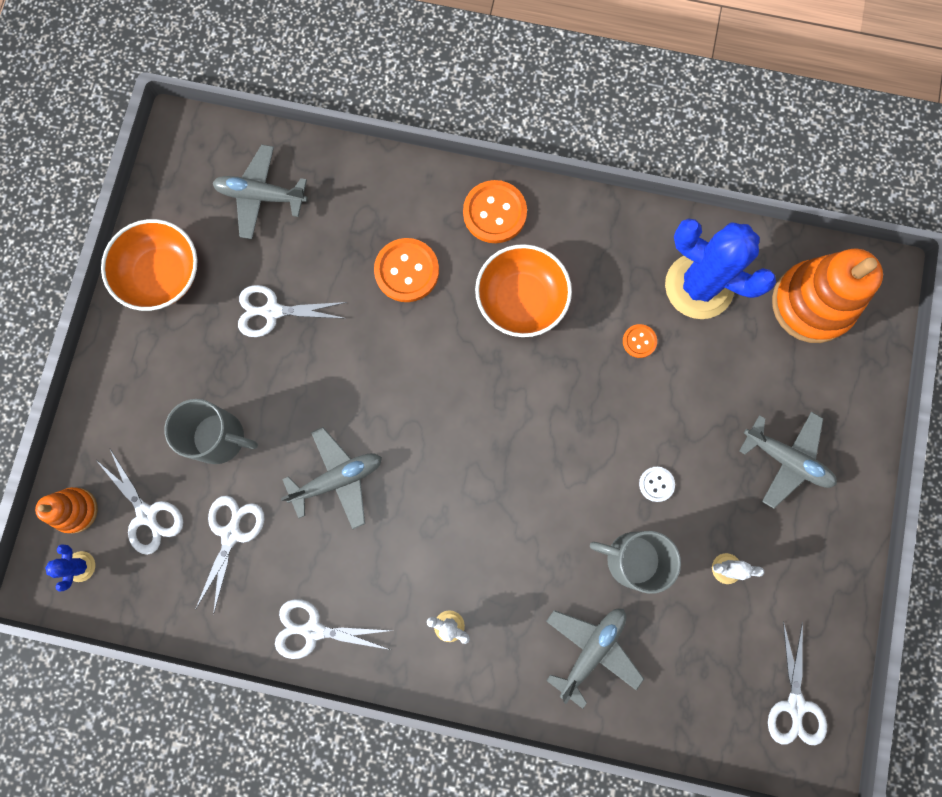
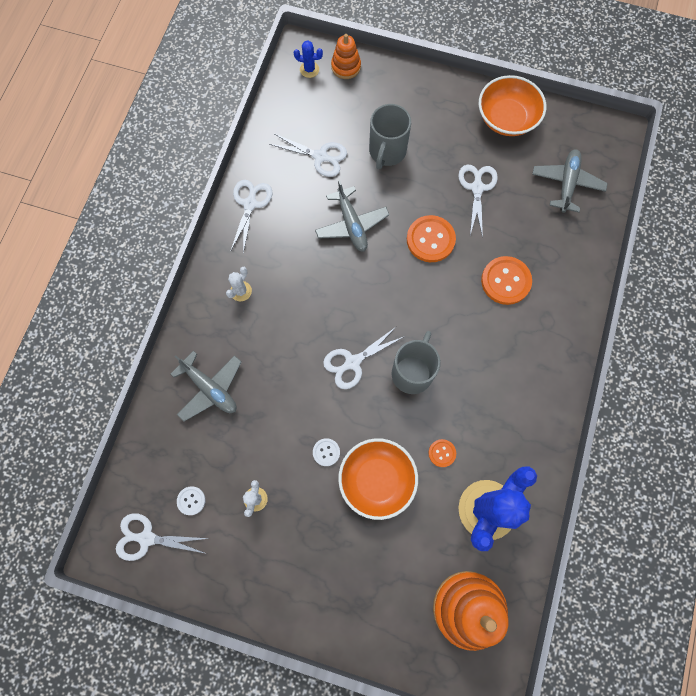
camera: 95 degrees right, 5 degrees down
(147, 514) = (339, 107): white scissors -> white scissors (352, 362)
(494, 213) = (553, 350): orange button -> orange button (430, 239)
(521, 300) = (480, 364): orange bowl -> orange bowl (377, 480)
(631, 559) = (271, 426): grey mug -> grey mug (412, 372)
(740, 653) = (191, 500): none -> white button
(786, 459) = (336, 562): grey plane -> none

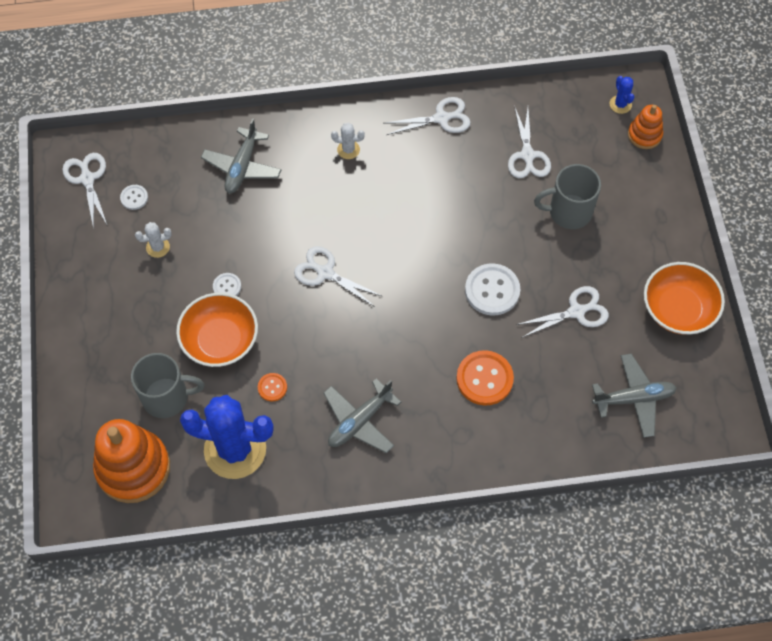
camera: 65 degrees right, 10 degrees down
(351, 224) = (469, 213): grey plane -> grey plane (359, 421)
(412, 372) = (341, 329): grey mug -> grey mug (167, 397)
(430, 239) = (492, 290): orange button -> white button

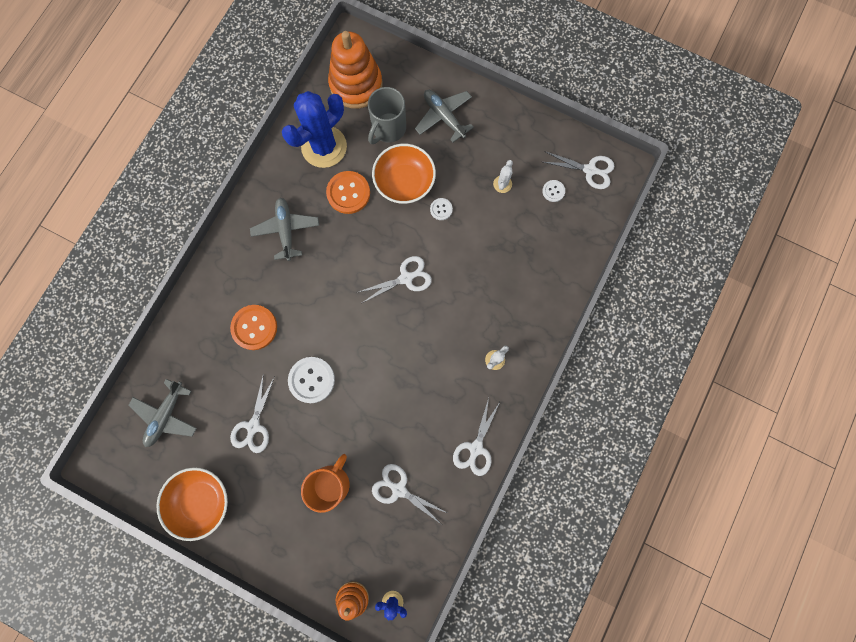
camera: 125 degrees right, 15 degrees up
(242, 167) = (530, 276): grey plane -> grey plane (444, 117)
(272, 387) = (348, 193): orange button -> orange button, size x1.93
(568, 212) = (331, 483): grey mug -> orange mug

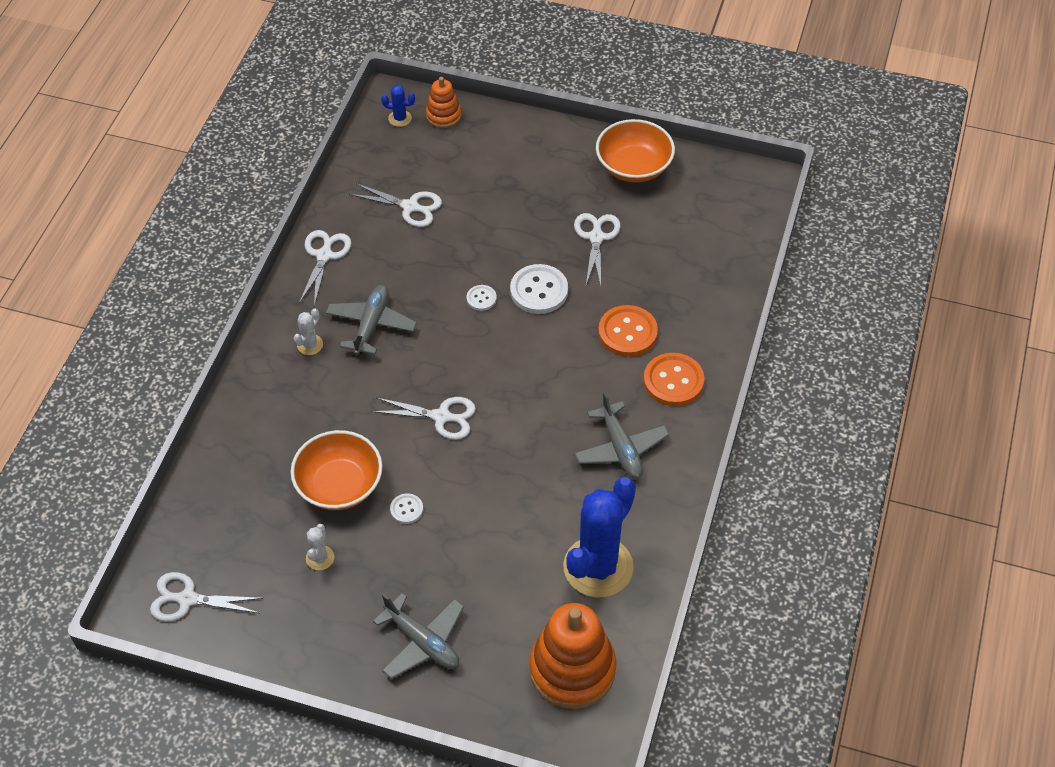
camera: 170 degrees right, 25 degrees down
(166, 415) = (703, 233): grey plane -> grey plane (371, 325)
(331, 483) = (489, 201): orange mug -> none
(348, 193) = (545, 509): orange button -> orange button (673, 381)
(388, 129) = (506, 609): grey mug -> none
(404, 182) = (466, 537): orange bowl -> orange bowl (339, 485)
(406, 278) = (441, 417): white scissors -> white scissors turned 135 degrees counterclockwise
(553, 191) = (242, 560): white button -> white button (481, 298)

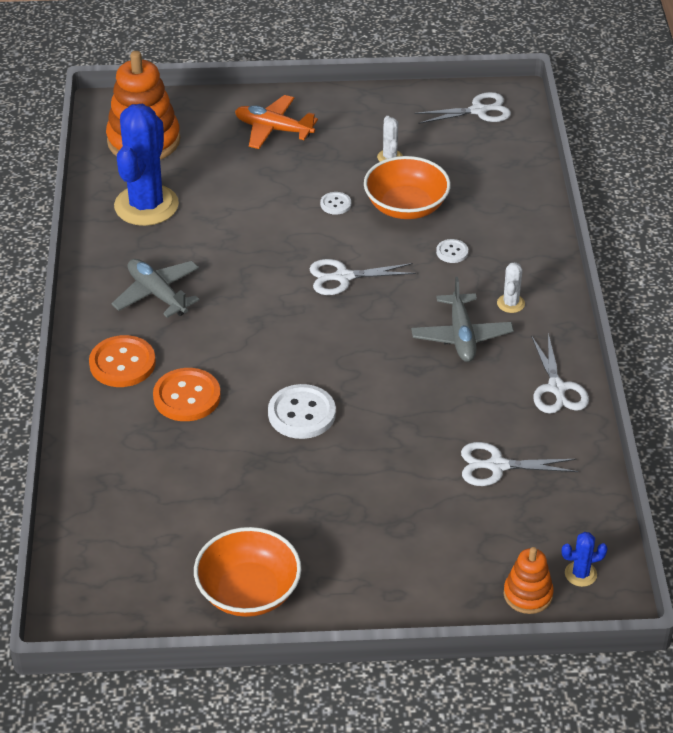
camera: 160 degrees right, 10 degrees down
(422, 642) = (273, 129): grey plane -> orange plane
(481, 298) = (360, 390): white button -> white button (452, 252)
(596, 237) = (261, 488): white scissors -> none

